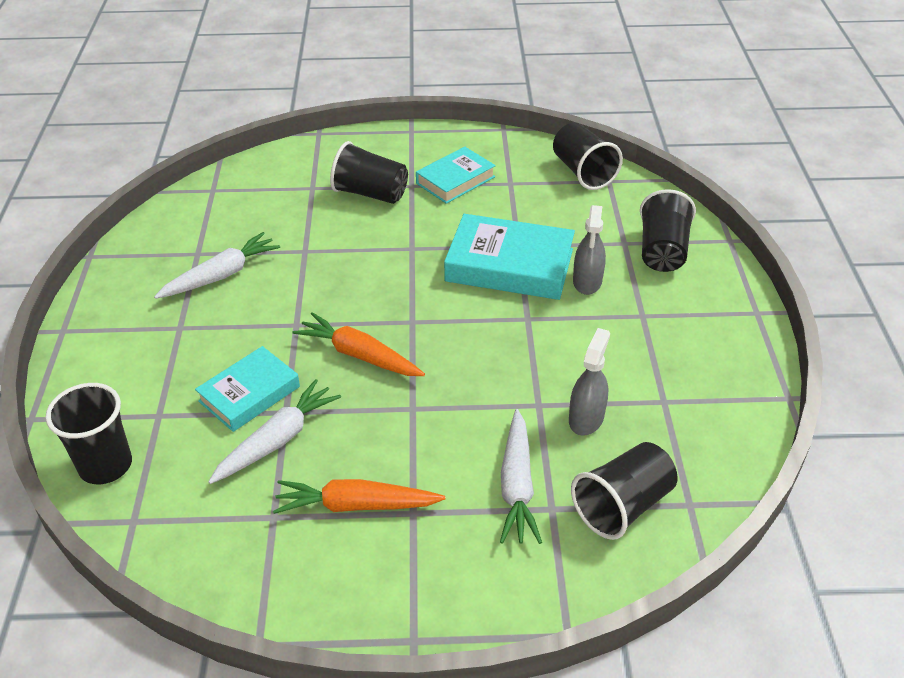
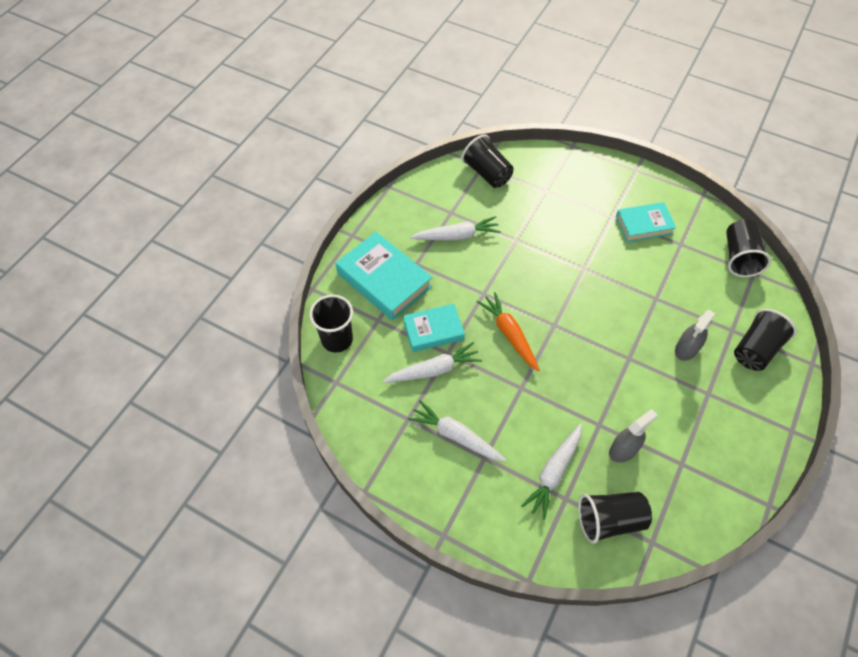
camera: 30 degrees right, 15 degrees up
(356, 505) = (456, 436): orange carrot -> white carrot
(370, 193) = (581, 212): black cup -> black cup (487, 173)
(509, 265) = (641, 311): turquoise book -> turquoise book (384, 280)

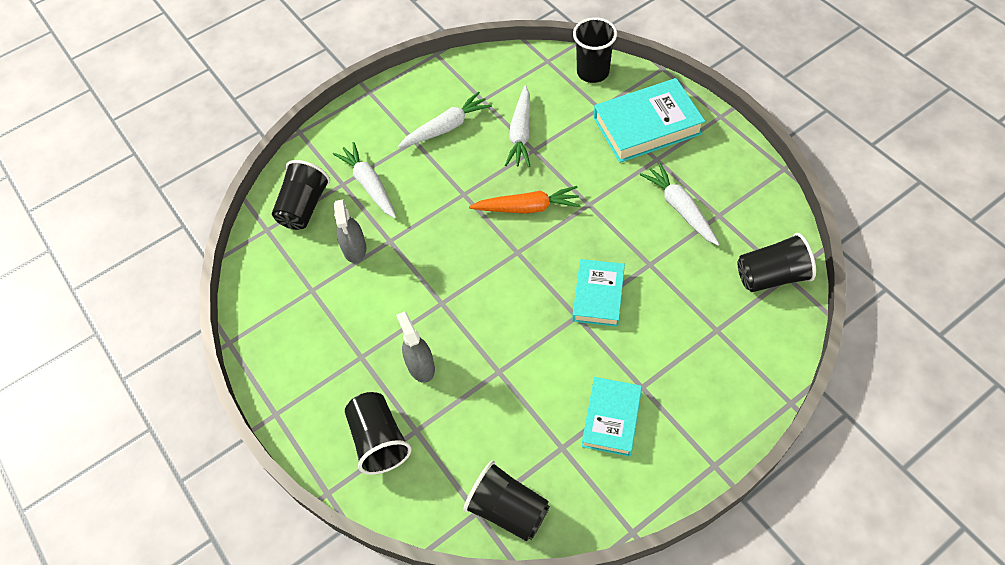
camera: 120 degrees right, 0 degrees up
(433, 330) = (565, 147): turquoise book -> turquoise book (598, 295)
(457, 236) = (680, 208): white carrot -> white carrot turned 135 degrees clockwise

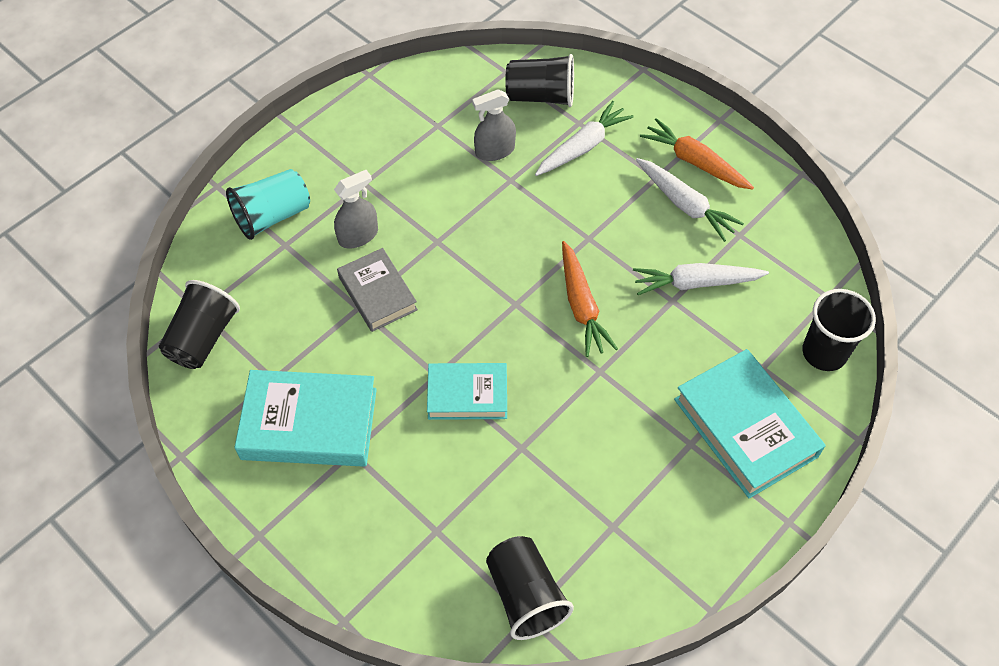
camera: 75 degrees right, 0 degrees up
(379, 440) = (273, 216): black cup -> turquoise cup
(406, 114) = (695, 162): none -> orange carrot
(487, 354) = (377, 293): none -> grey book
(611, 419) = (309, 424): turquoise book -> turquoise book, size x1.57
(680, 208) = (614, 477): white carrot -> none

